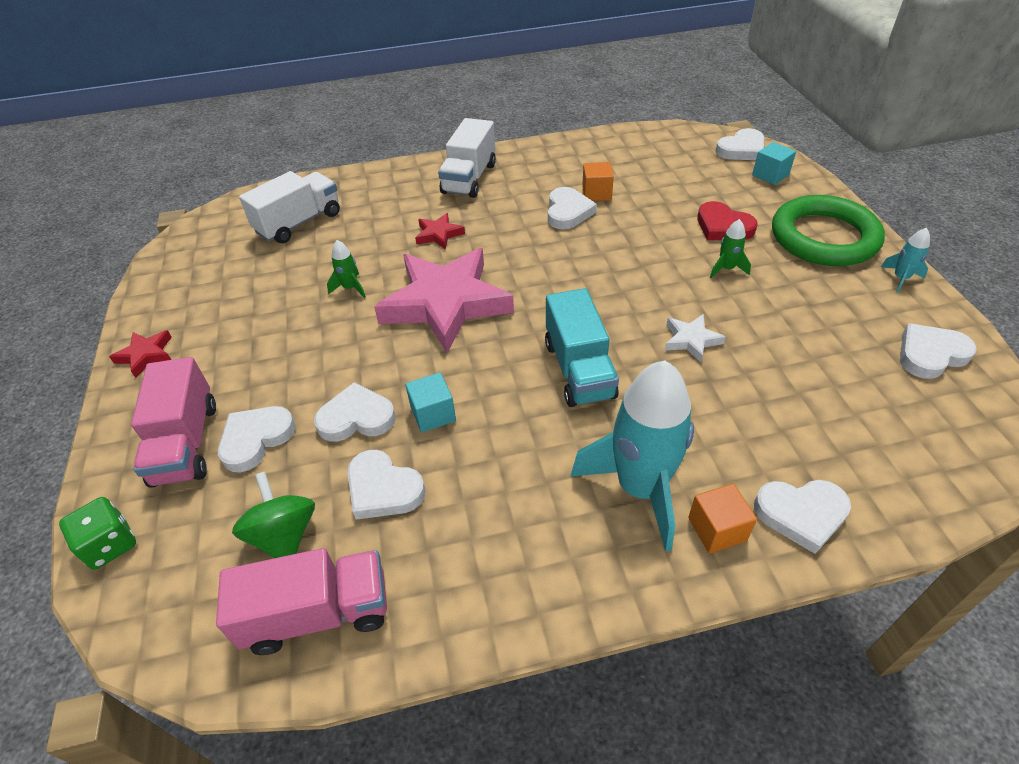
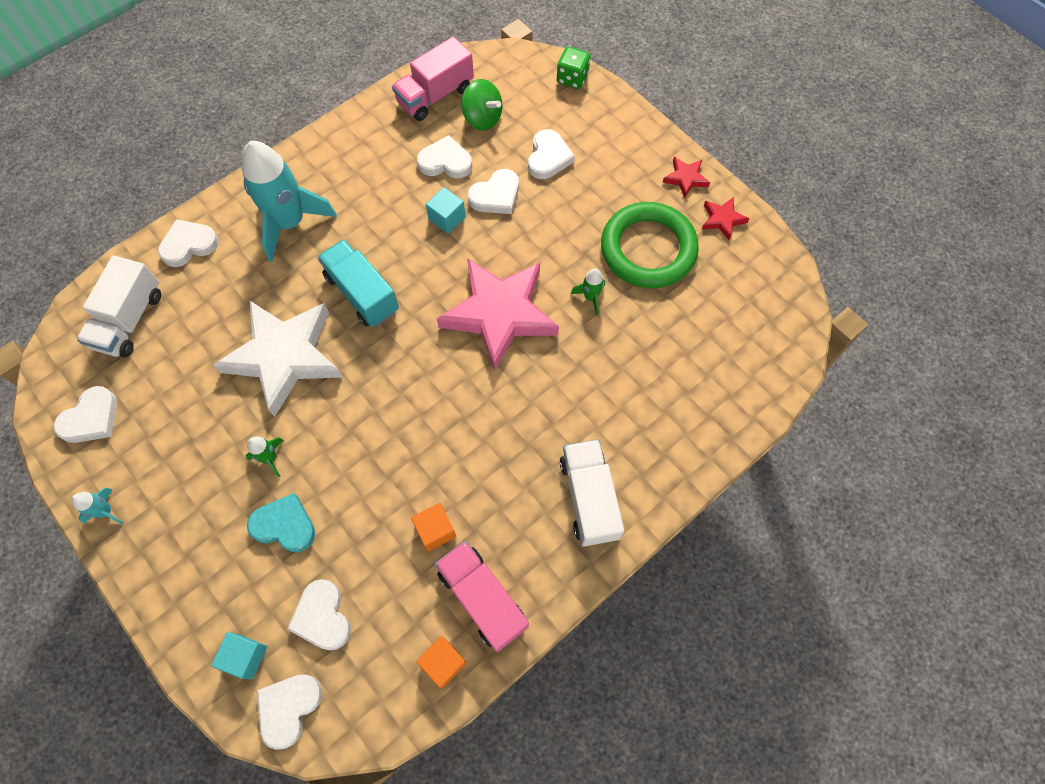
camera: 150 degrees right, 20 degrees up
(186, 443) = (589, 138): pink truck -> pink truck (482, 598)
(299, 223) = (706, 353): white truck -> white truck (130, 320)
(439, 234) = (561, 394): red star -> red star (722, 219)
(568, 212) = (452, 483): white heart -> white heart (322, 617)
(691, 340) = (284, 357): white star -> white star, size x2.39
(717, 529) = (238, 217): orange cube -> orange cube (443, 662)
(723, 226) = (284, 525): red heart -> turquoise heart
(824, 237) = (179, 550): green ring -> green ring (648, 249)

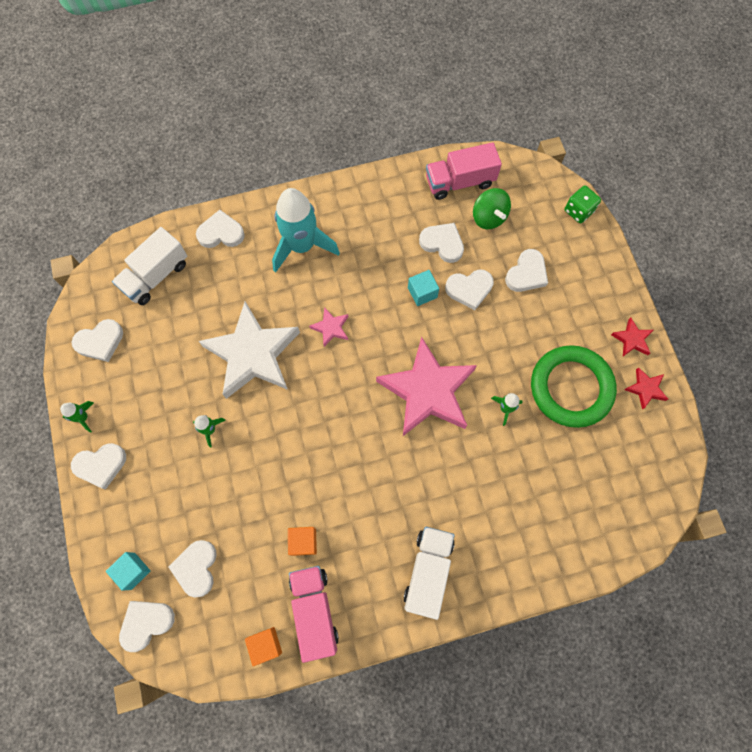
camera: 25 degrees right, 5 degrees up
(106, 511) = (83, 417): turquoise rocket -> green rocket
(152, 555) = (101, 465): none -> white heart
(284, 525) = (199, 486): turquoise heart -> none
(362, 293) = (331, 328): turquoise truck -> pink star

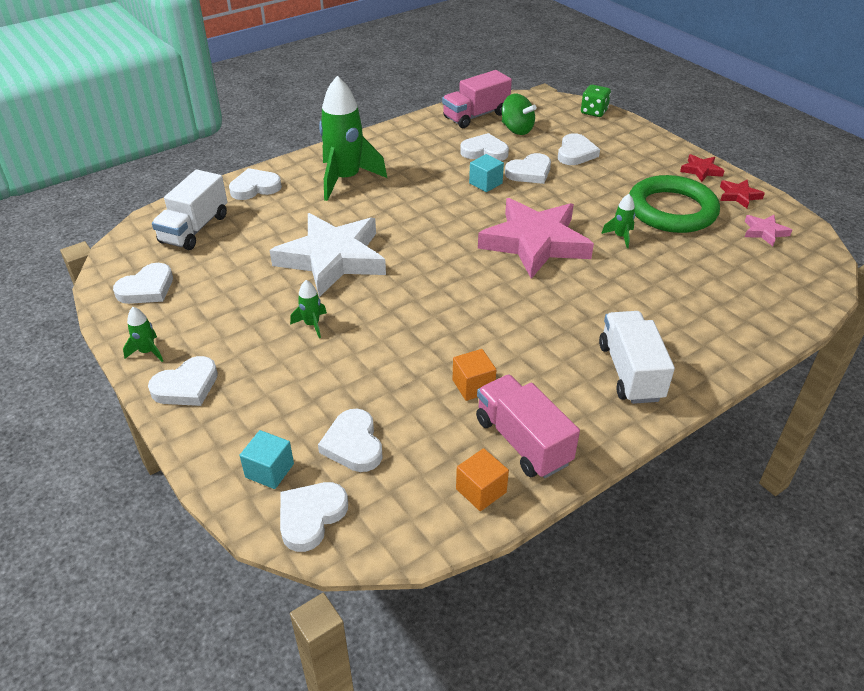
camera: 20 degrees left, 30 degrees down
(302, 246) = (346, 179): turquoise rocket -> green rocket
(331, 328) = (407, 224): pink star -> pink star (764, 232)

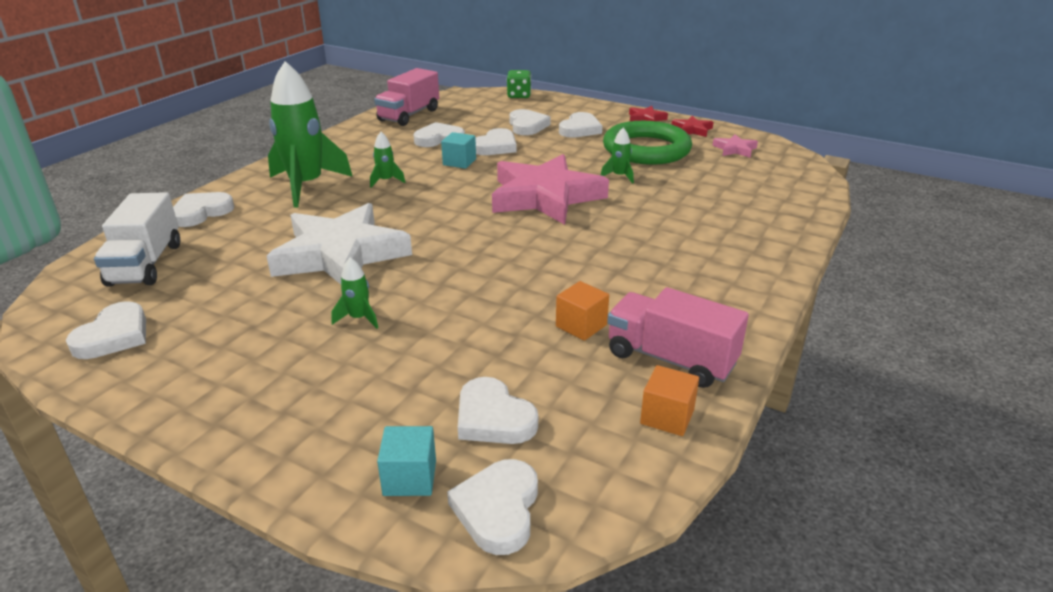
camera: 25 degrees left, 10 degrees down
(147, 352) = (155, 401): green rocket -> green rocket (386, 181)
(186, 386) = (235, 422): white heart -> white heart (580, 129)
(516, 129) = (457, 118): green spinning top -> none
(630, 372) = (719, 274): white truck -> none

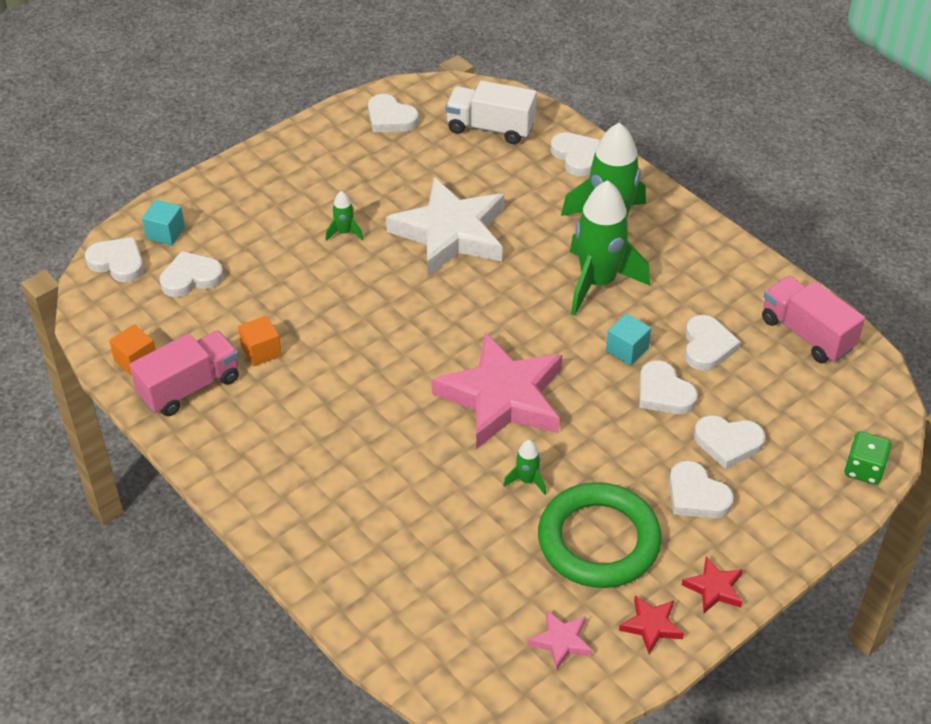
camera: 110 degrees right, 15 degrees up
(386, 181) = (598, 283): green rocket -> green rocket, size x2.36

